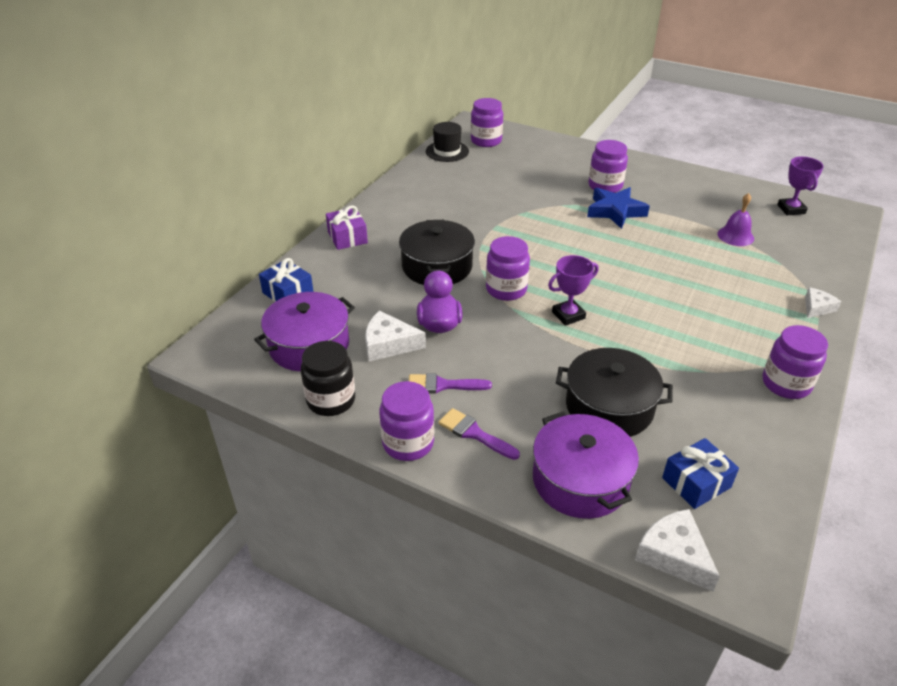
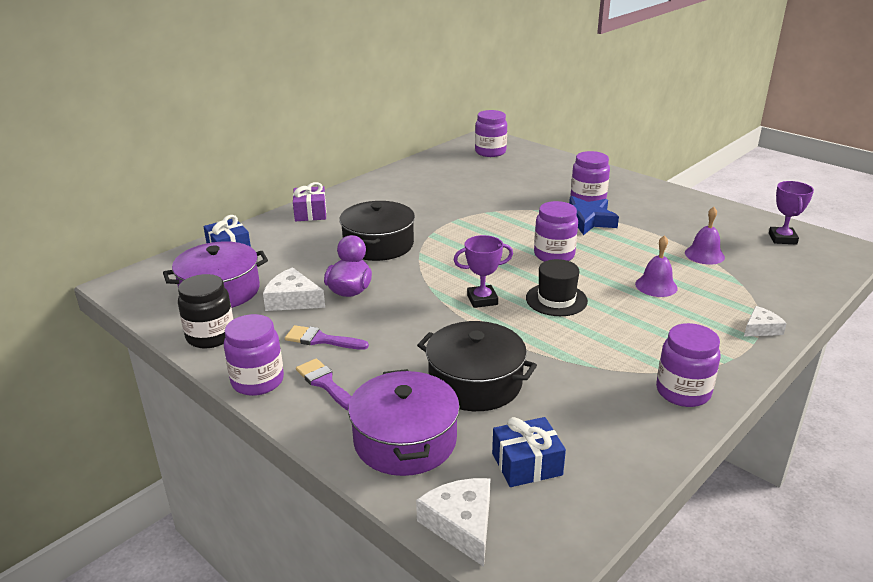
camera: 15 degrees right, 10 degrees down
(447, 151) = (447, 157): black hat -> black hat (556, 299)
(506, 289) = (433, 271): purple jar -> purple jar (554, 255)
(711, 276) = (656, 286): none -> purple bell

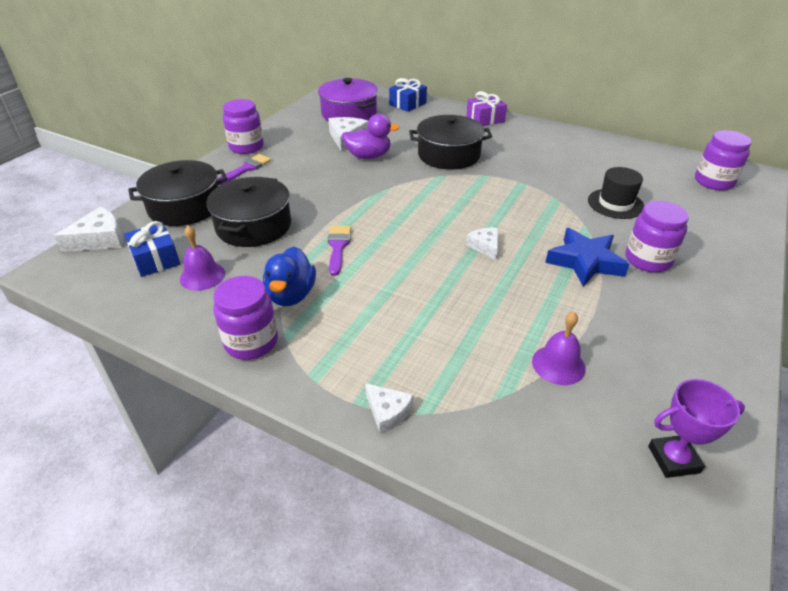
camera: 75 degrees right, 10 degrees up
(210, 336) = (293, 123): black jar -> none
(321, 339) = (298, 158): purple brush -> purple brush (338, 247)
(405, 440) = (185, 207): purple pot -> black pot
(482, 300) = (378, 215): purple trophy -> none
(554, 255) = (485, 246): purple jar -> white cheese
(556, 299) = (394, 255): black hat -> black hat (615, 204)
(612, 364) = (291, 295): none -> blue duck
(656, 286) = (453, 321): purple bell -> purple bell (202, 276)

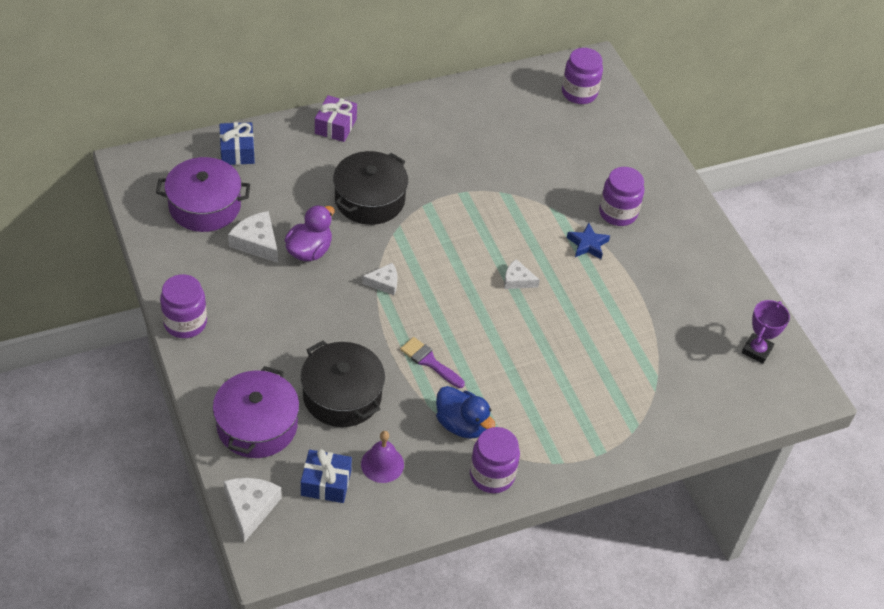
camera: 55 degrees left, 10 degrees up
(185, 207) = (257, 425): black pot -> purple pot
(246, 169) = (232, 347): purple brush -> none
(387, 412) = (619, 444): white cheese -> white cheese (384, 283)
(558, 364) = (658, 339): purple bell -> none
(585, 262) = (587, 244): blue star -> blue star, size x0.64
(615, 204) = (546, 168): black hat -> none

